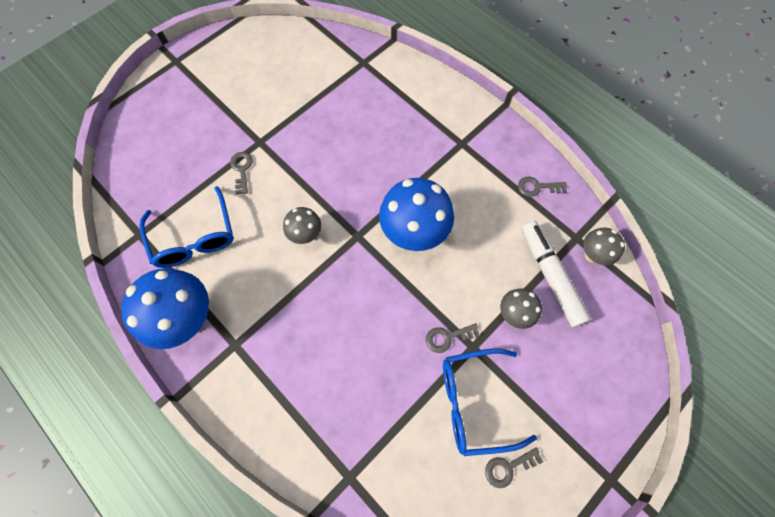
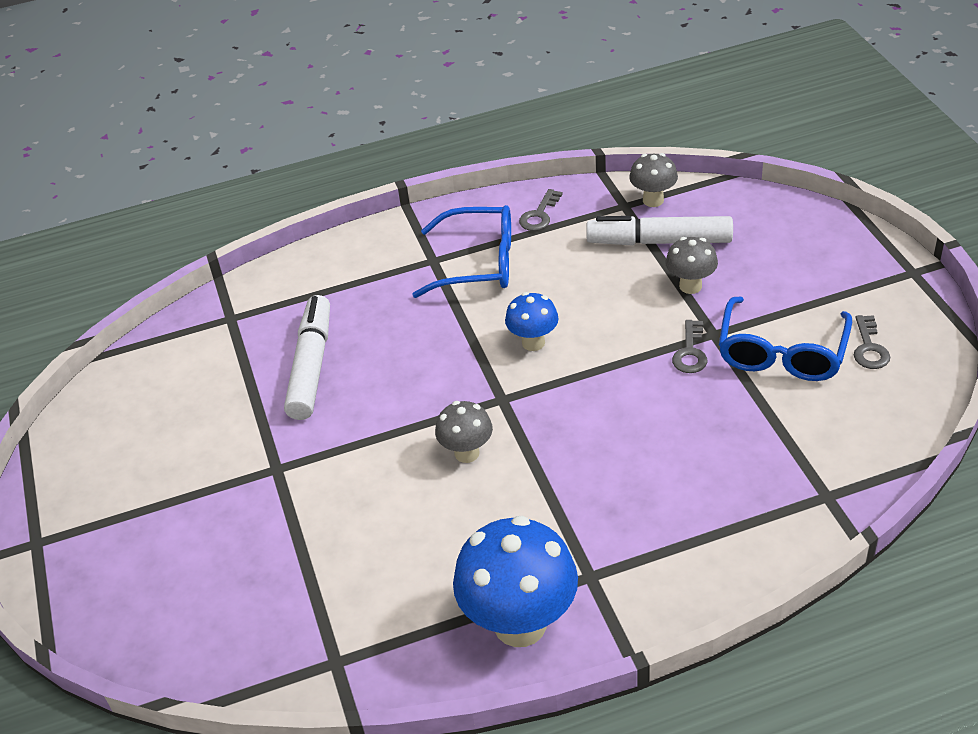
camera: 60 degrees left, 25 degrees down
(194, 237) = (388, 587): blue glasses -> blue glasses (478, 263)
(242, 170) = (310, 501): grey key -> none
(343, 121) = (311, 366): none -> white marker
(414, 234) = (533, 342): blue mushroom -> blue mushroom, size x0.53

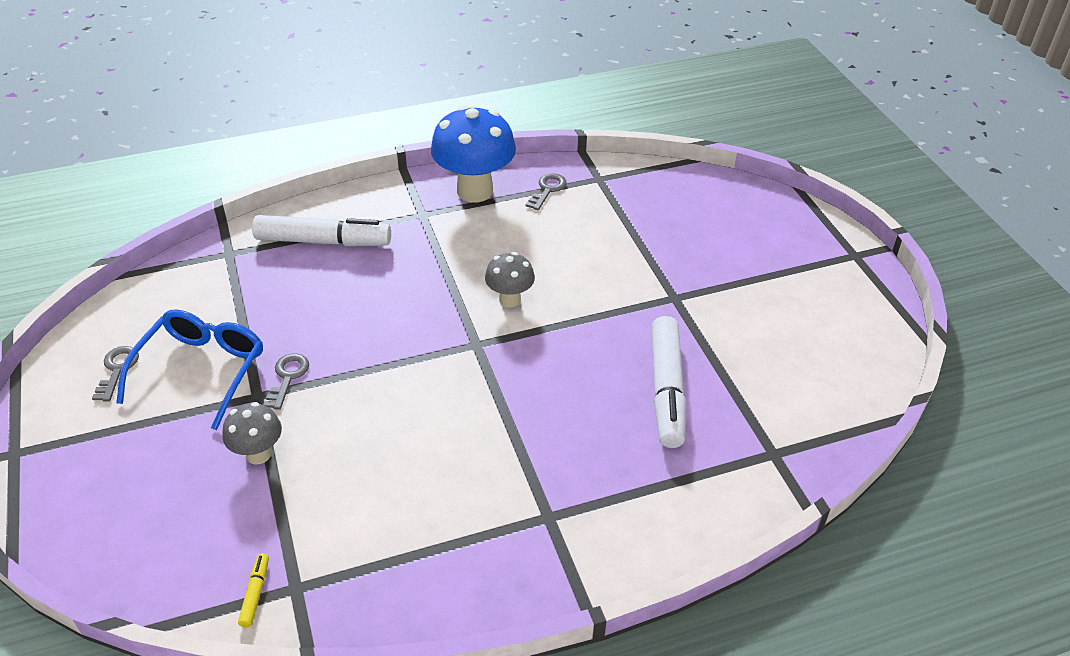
camera: 175 degrees right, 0 degrees up
(478, 263) = (492, 507): blue glasses -> none
(533, 342) = (440, 399): blue mushroom -> none
(539, 215) = (409, 581): grey key -> grey key (547, 190)
(653, 200) = (255, 593): grey mushroom -> yellow marker
(659, 241) = (271, 521): white marker -> white marker (323, 241)

